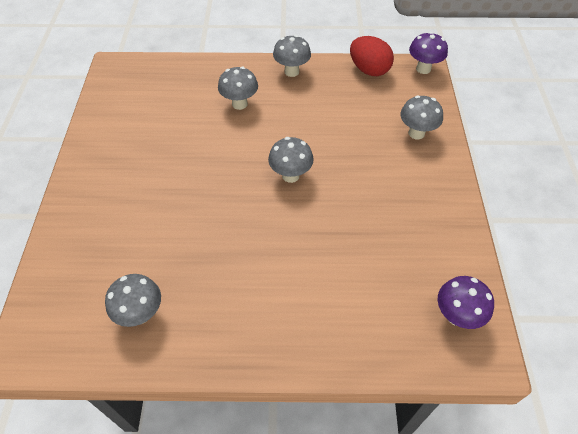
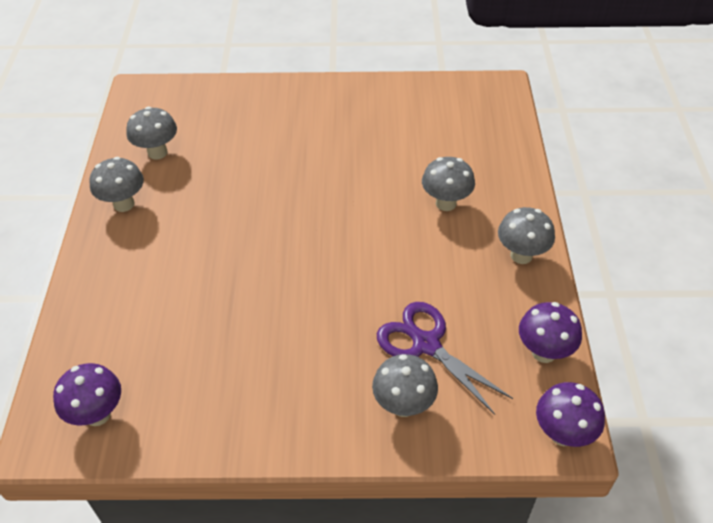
camera: 90 degrees right, 5 degrees down
(290, 175) = (321, 257): grey mushroom -> grey mushroom (124, 204)
(368, 120) = (426, 344): none -> purple scissors
(369, 70) = (543, 352): red egg -> purple mushroom

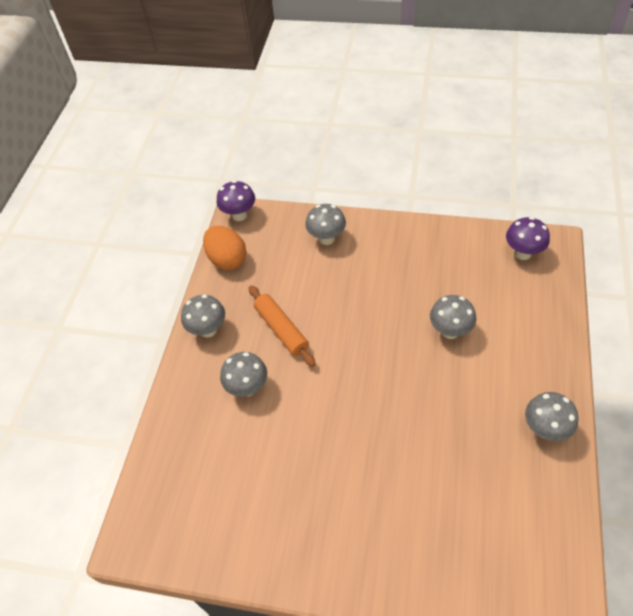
camera: 165 degrees left, 5 degrees up
(157, 152) = (523, 497): grey mushroom -> grey mushroom (450, 331)
(426, 344) = (301, 273): purple scissors -> none
(429, 266) = (281, 329): none -> orange rolling pin
(543, 352) = (227, 259): purple mushroom -> orange egg

